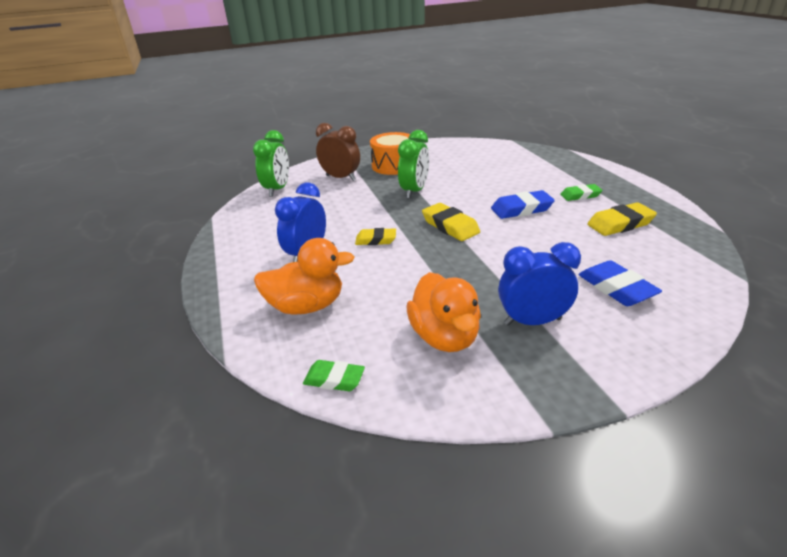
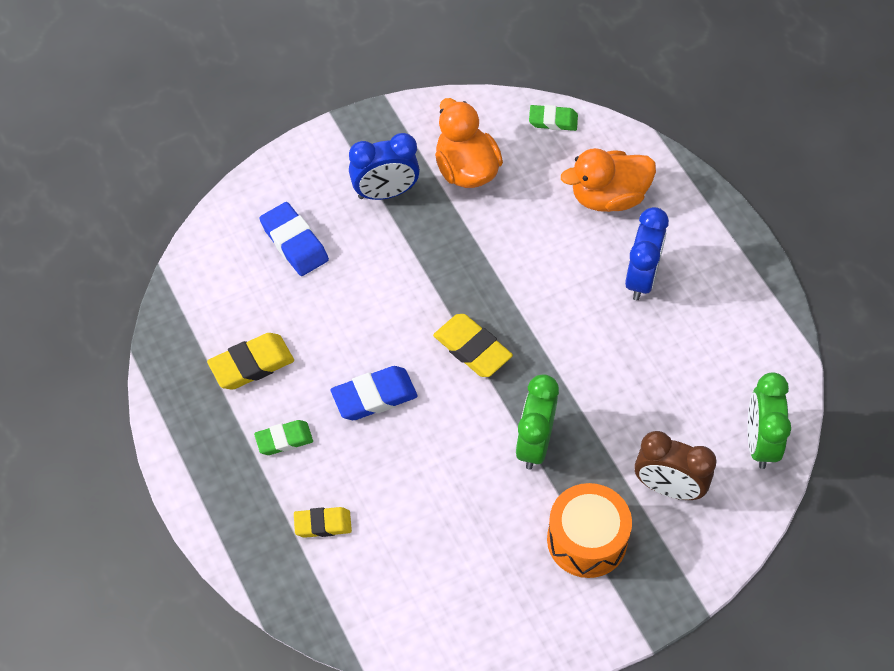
camera: 170 degrees right, 25 degrees up
(376, 240) = (565, 313): yellow eraser -> yellow eraser (323, 524)

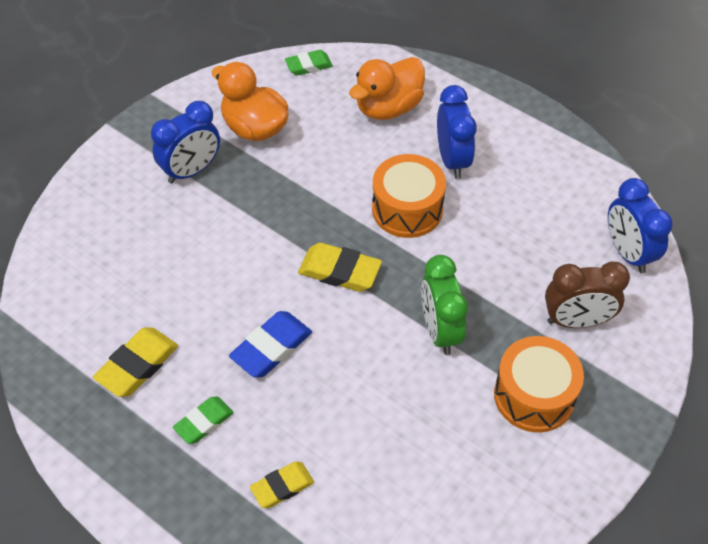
camera: 25 degrees left, 5 degrees down
(294, 242) = (127, 242): blue eraser -> none
(569, 312) = (407, 209): none -> orange drum
(760, 442) = (627, 253): green clock -> blue clock

